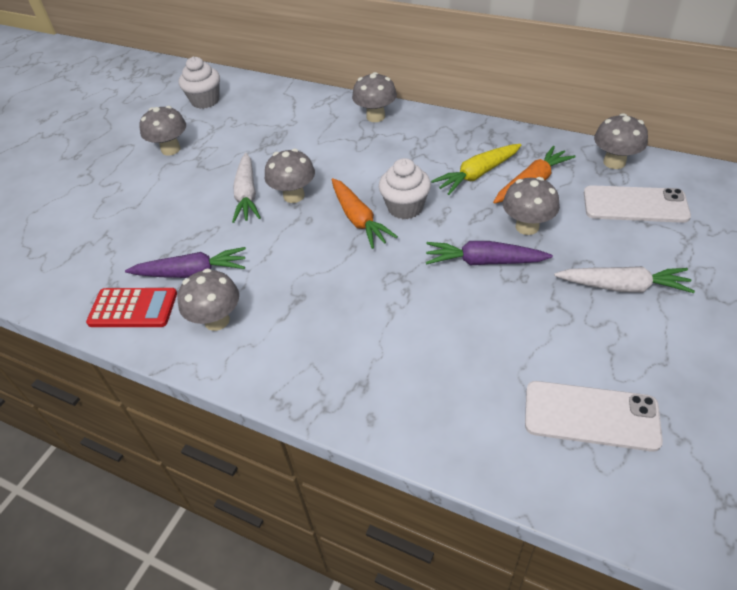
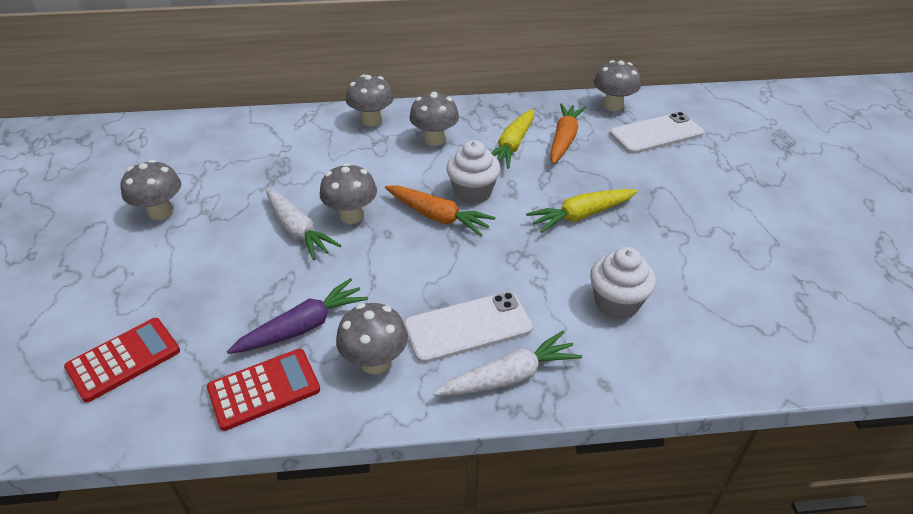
camera: 35 degrees left, 5 degrees down
(72, 251) = (124, 359): none -> red calculator
(205, 101) = (160, 151): white cupcake -> white cupcake (617, 303)
(484, 262) = (581, 215): purple carrot -> yellow carrot
(527, 227) = (591, 176): grey mushroom -> grey mushroom (434, 139)
(591, 415) = (764, 303): white phone -> white phone (468, 327)
(622, 287) = (701, 198): white carrot -> white carrot (509, 376)

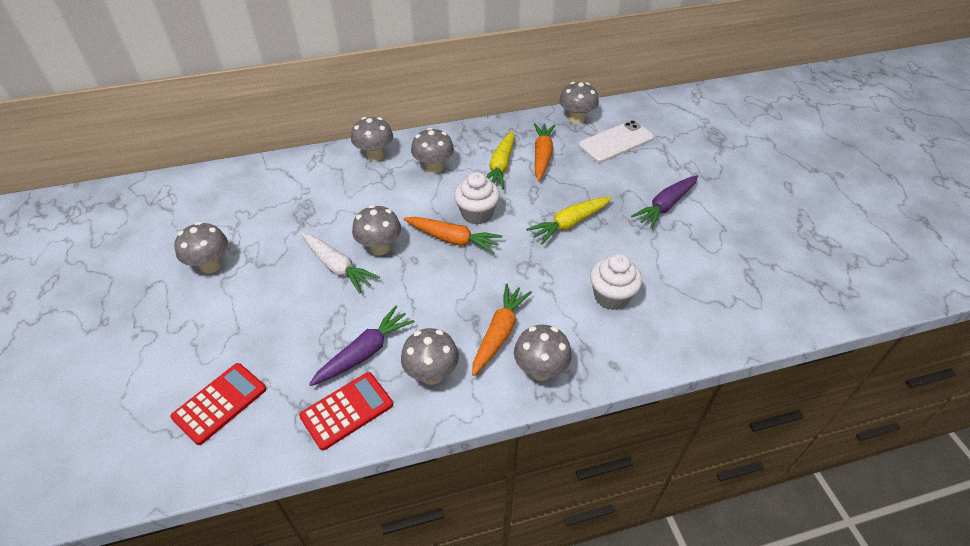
camera: 10 degrees left, 5 degrees up
(468, 327) = (499, 333): white phone -> orange carrot
(509, 376) = (540, 370): white carrot -> grey mushroom
(705, 209) = (665, 206): none -> purple carrot

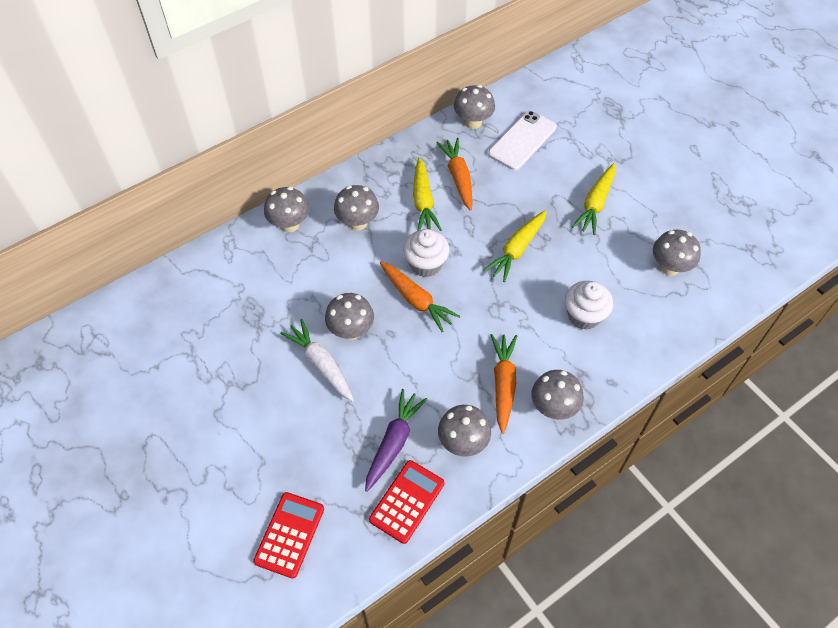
camera: 20 degrees left, 10 degrees up
(210, 265) = (193, 402): grey mushroom -> grey mushroom (669, 267)
(337, 267) = (321, 364): white carrot -> white carrot turned 150 degrees counterclockwise
(452, 239) = (416, 300): orange carrot -> orange carrot turned 45 degrees clockwise
(665, 206) = (595, 204): purple carrot -> yellow carrot

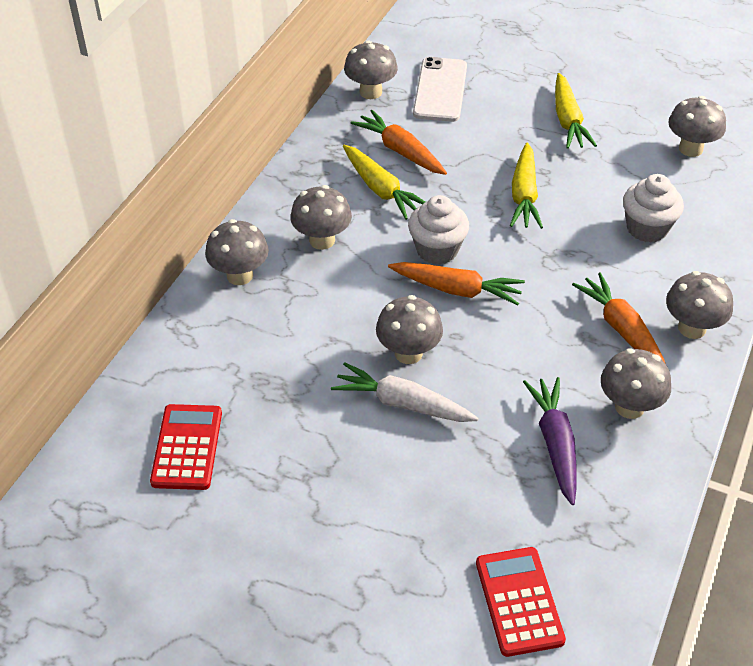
camera: 30 degrees left, 10 degrees down
(407, 501) = (621, 496): red calculator -> red calculator (187, 447)

